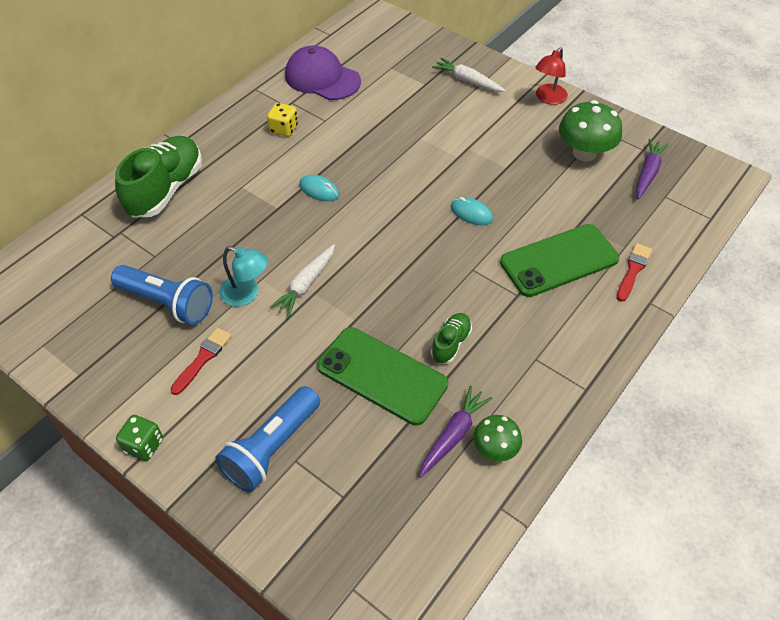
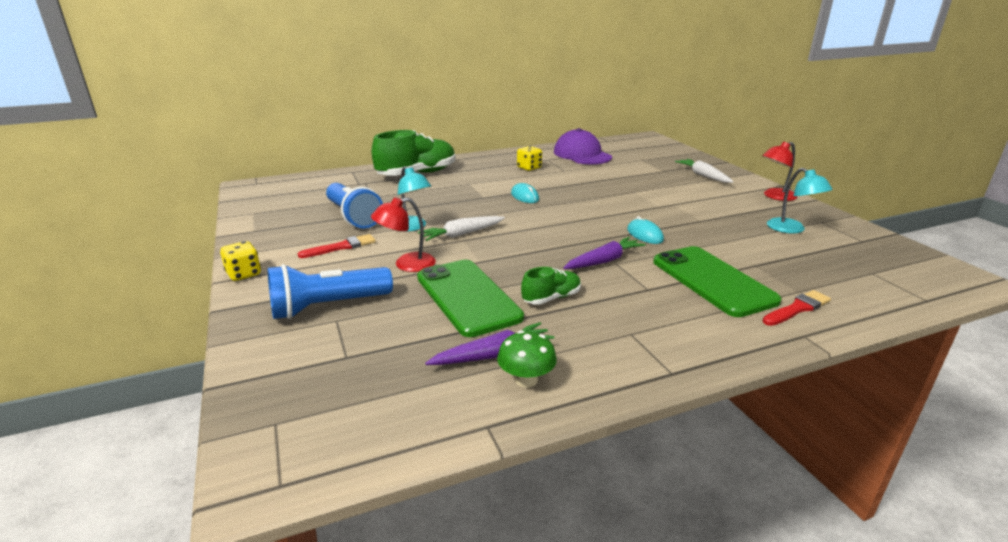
camera: 30 degrees right, 25 degrees down
(144, 445) = (244, 274): green dice -> yellow dice
(292, 356) = (407, 264): none -> red lamp
(559, 261) = (712, 281): green phone -> green phone turned 60 degrees clockwise
(584, 153) = (792, 229): green mushroom -> turquoise lamp
(647, 173) = (859, 255): purple carrot -> purple carrot (604, 261)

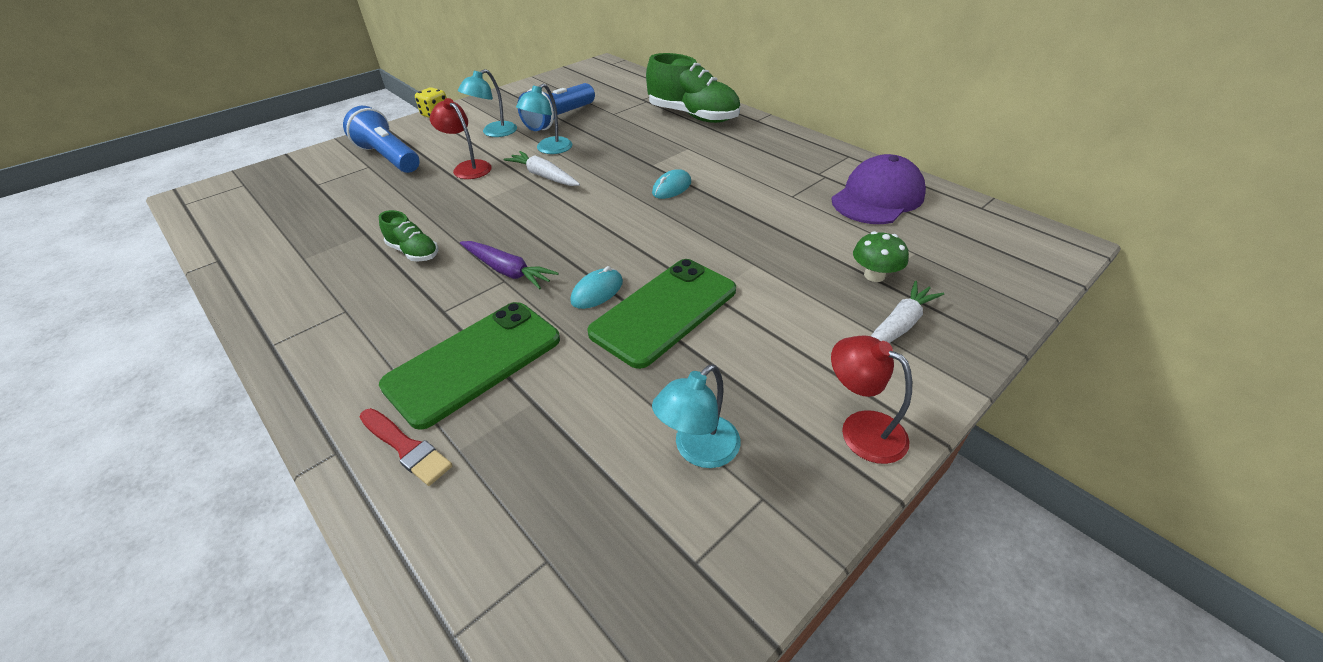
camera: 70 degrees right, 15 degrees up
(341, 247) = (494, 132): red brush -> turquoise lamp
(467, 297) = (410, 209): green phone -> green phone (664, 311)
(493, 355) = (313, 242): purple carrot -> none
(526, 380) = (274, 265): green mushroom -> green mushroom (874, 275)
(529, 168) = (776, 171): yellow dice -> none

